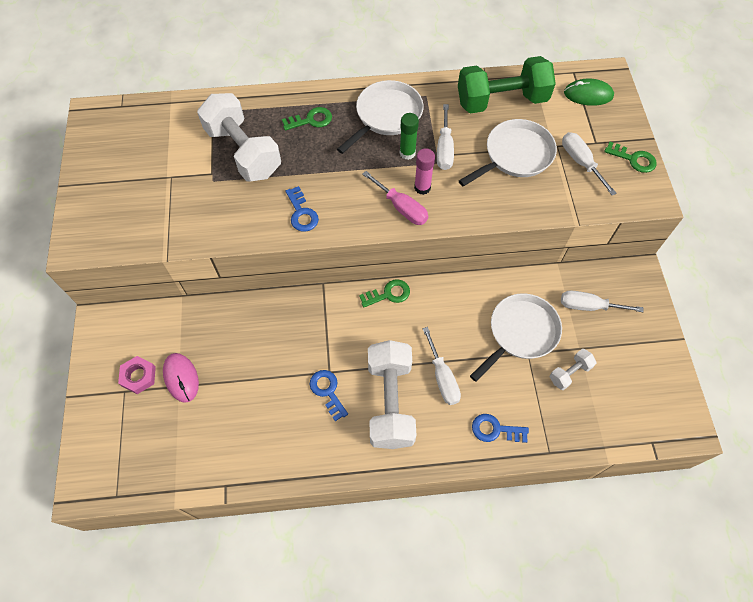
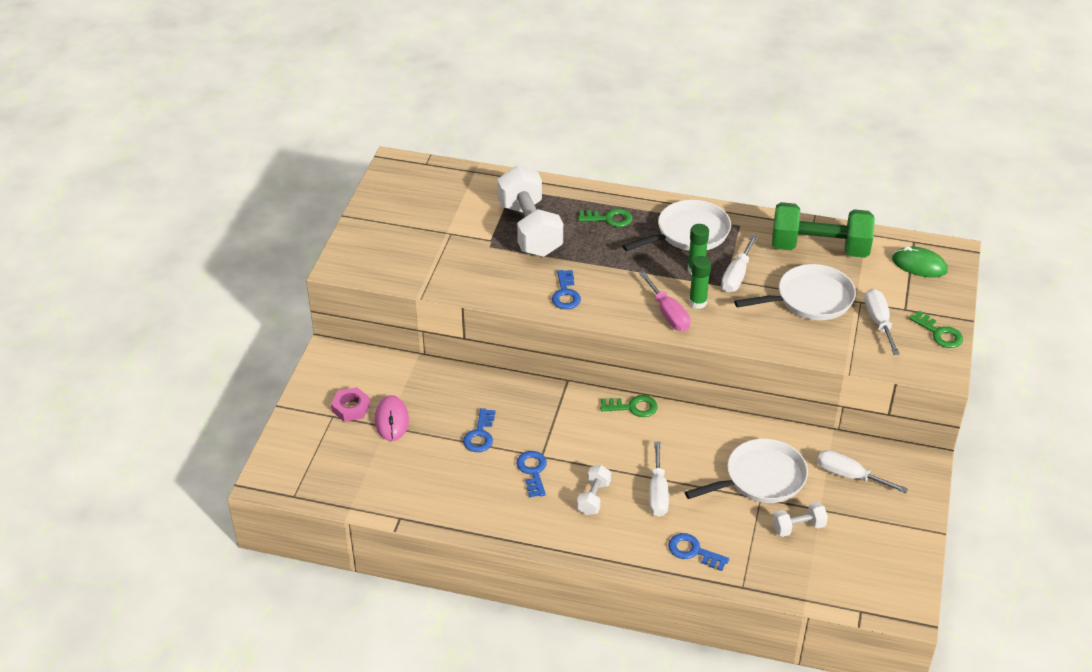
camera: 20 degrees right, 20 degrees down
(267, 367) = (480, 435): none -> blue key
(390, 402) = (593, 498): white dumbbell -> white dumbbell, size x0.47
(422, 187) = (697, 302): pink glue stick -> green glue stick

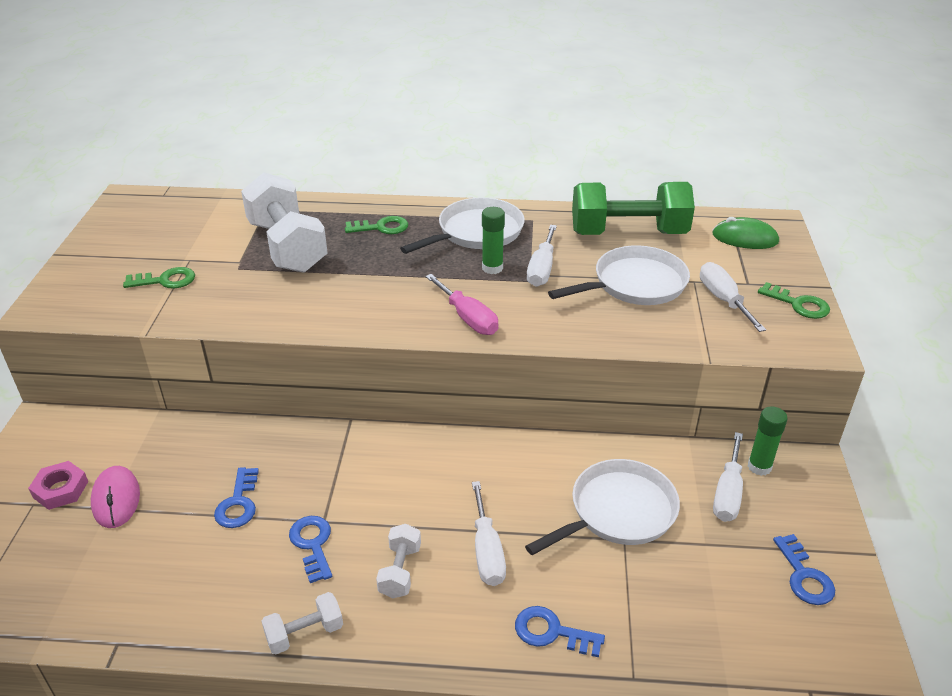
camera: 10 degrees left, 5 degrees down
(565, 294) = (335, 310): blue key -> blue key (804, 576)
(633, 407) = (437, 442): green key -> green key (166, 280)
(697, 302) = (501, 302): green glue stick -> green glue stick (759, 467)
(798, 527) = (685, 573): white dumbbell -> white dumbbell (305, 633)
(849, 475) = (727, 493): white screwdriver -> white screwdriver turned 90 degrees counterclockwise

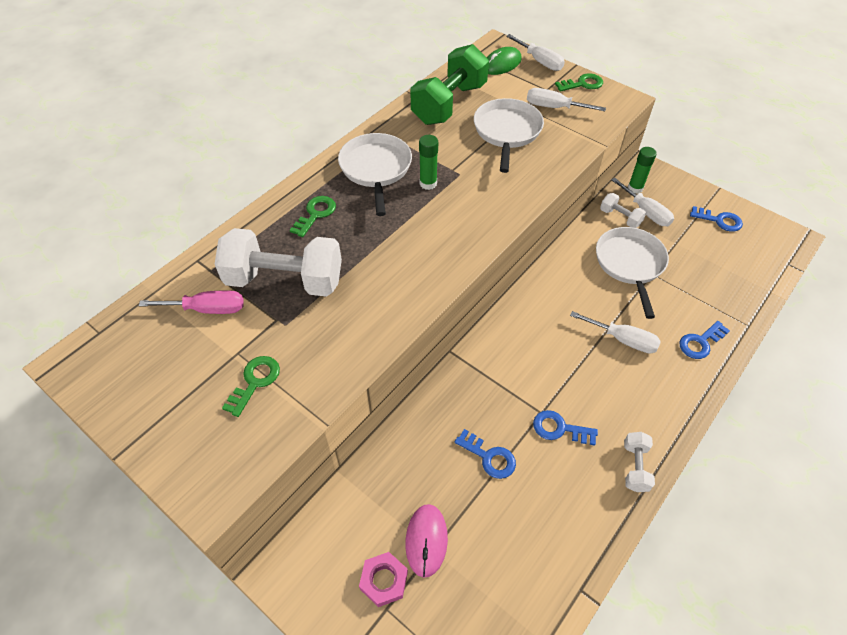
camera: 55 degrees left, 15 degrees up
(116, 499) = (426, 540): pink mouse -> pink mouse turned 75 degrees clockwise
(400, 571) = (612, 391): white dumbbell -> white dumbbell (620, 218)
(468, 318) = (476, 224): pink screwdriver -> pink screwdriver (207, 309)
(541, 269) = (452, 162): white screwdriver -> white screwdriver (539, 61)

